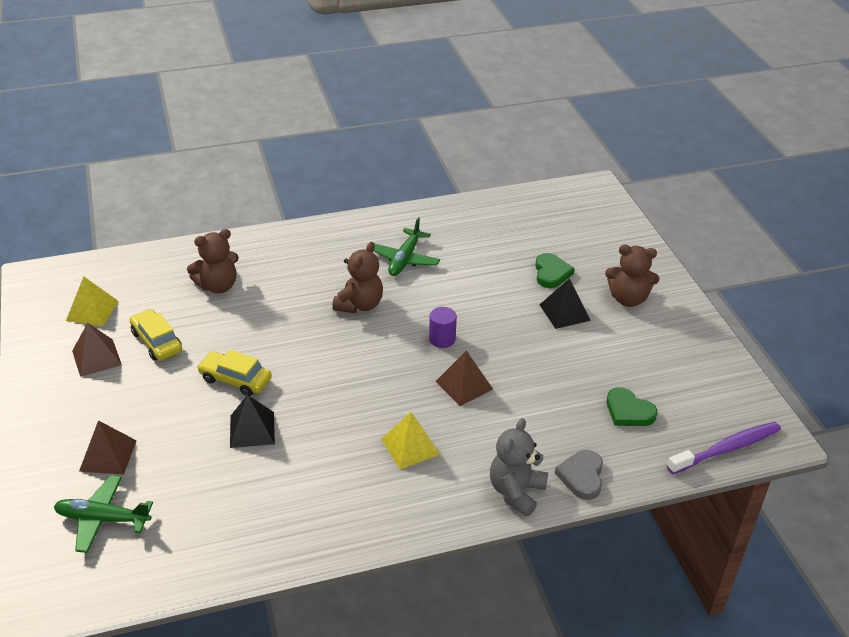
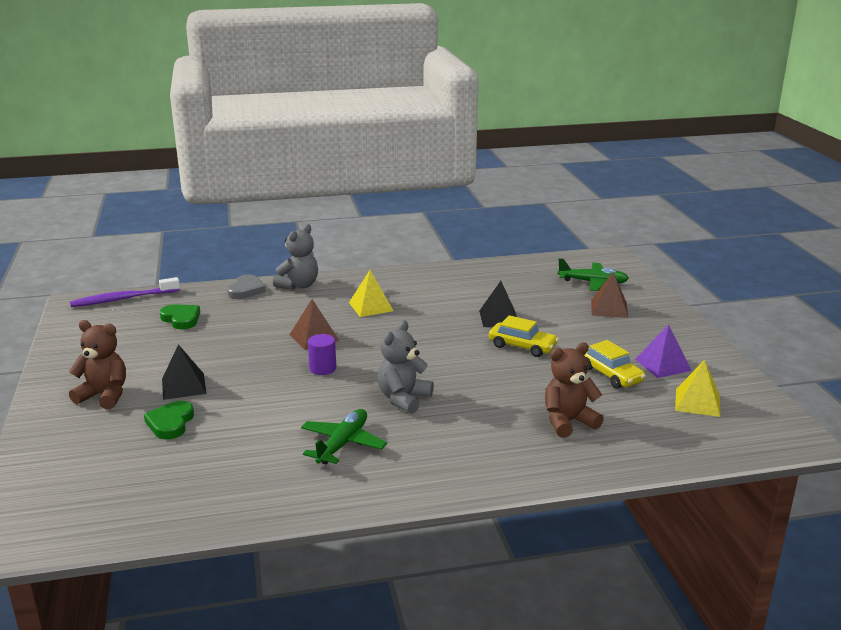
camera: 175 degrees left, 15 degrees down
(96, 357) = (663, 365): brown pyramid -> purple pyramid
(359, 305) = (403, 399): brown teddy bear -> grey teddy bear

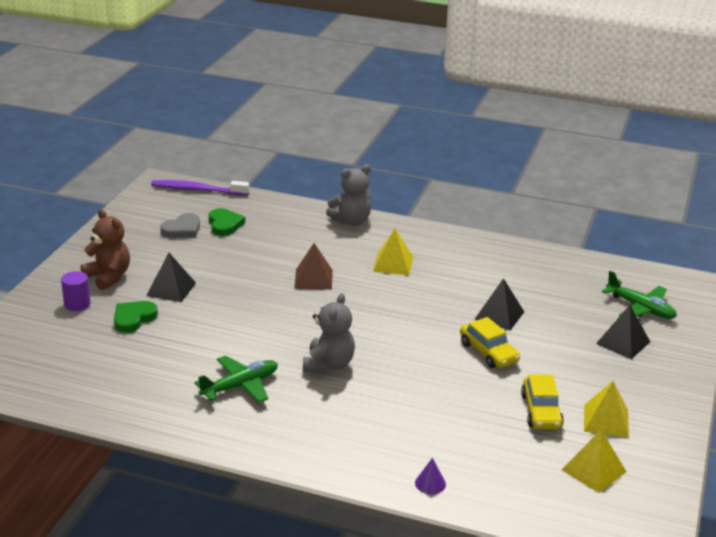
camera: 30 degrees right, 5 degrees up
(246, 290) = (302, 212): grey heart -> grey heart (182, 229)
(323, 368) = (291, 311): purple cylinder -> purple cylinder (77, 304)
(403, 399) = (328, 364): grey teddy bear -> grey teddy bear turned 135 degrees clockwise
(568, 422) = (447, 440): brown teddy bear -> none
(594, 459) = (430, 483): none -> purple cone
(609, 308) = (623, 342): brown pyramid -> black pyramid
(663, 365) = (606, 420): purple pyramid -> yellow pyramid

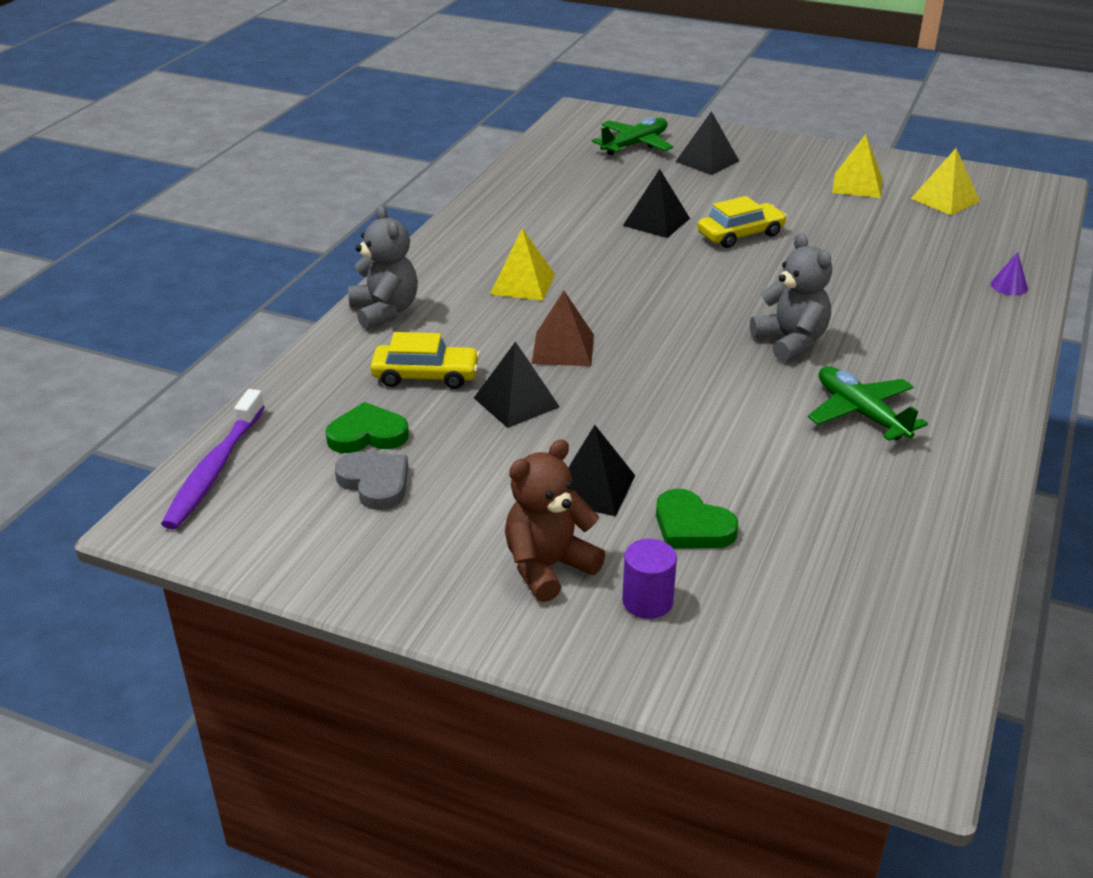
camera: 85 degrees left, 5 degrees up
(254, 265) = (516, 402): none -> black pyramid
(328, 364) = (791, 342): grey teddy bear -> grey teddy bear turned 45 degrees clockwise
(541, 411) = (852, 215): yellow car -> yellow car (426, 376)

